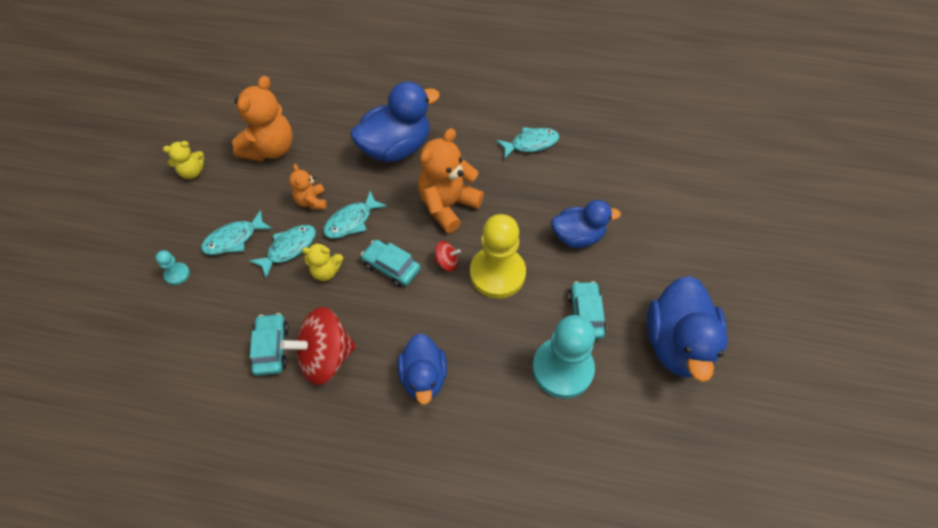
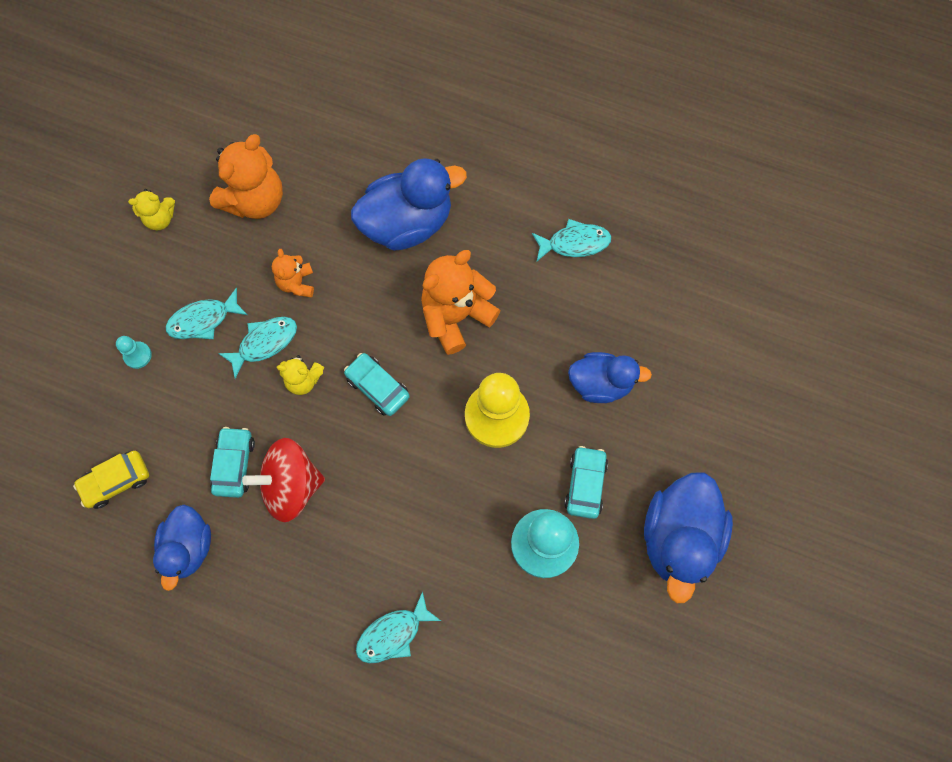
camera: 10 degrees right, 15 degrees up
(161, 380) = (116, 481): none -> yellow car
(351, 221) = (340, 318): turquoise fish -> turquoise fish (393, 634)
(424, 377) = (392, 527): blue duck -> blue duck (188, 547)
(446, 262) = (441, 392): red spinning top -> none

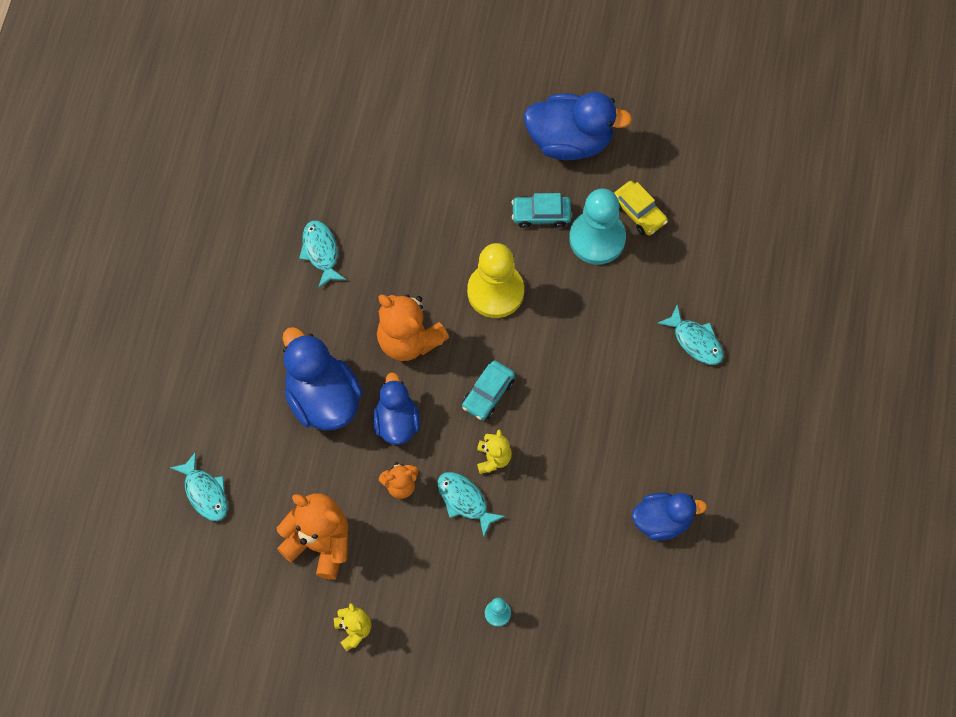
camera: 100 degrees left, 5 degrees down
(116, 481) = (619, 600): yellow car -> yellow car (639, 212)
(203, 320) = (452, 561): turquoise fish -> turquoise fish (205, 492)
(234, 464) = (582, 500): turquoise car -> none
(291, 485) = (590, 448): red spinning top -> none
(601, 383) = (450, 214): blue duck -> blue duck (396, 422)

